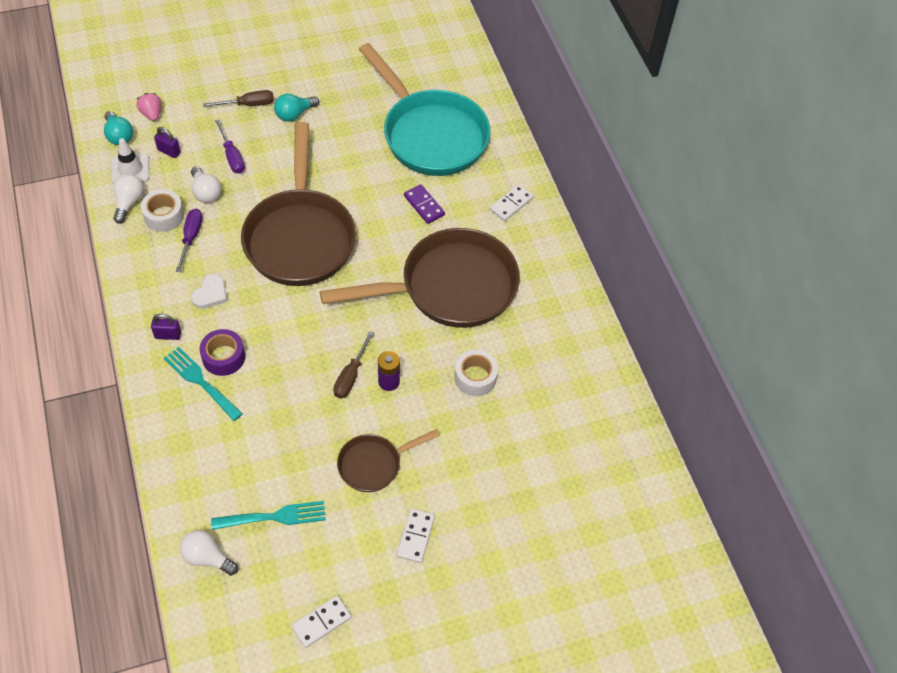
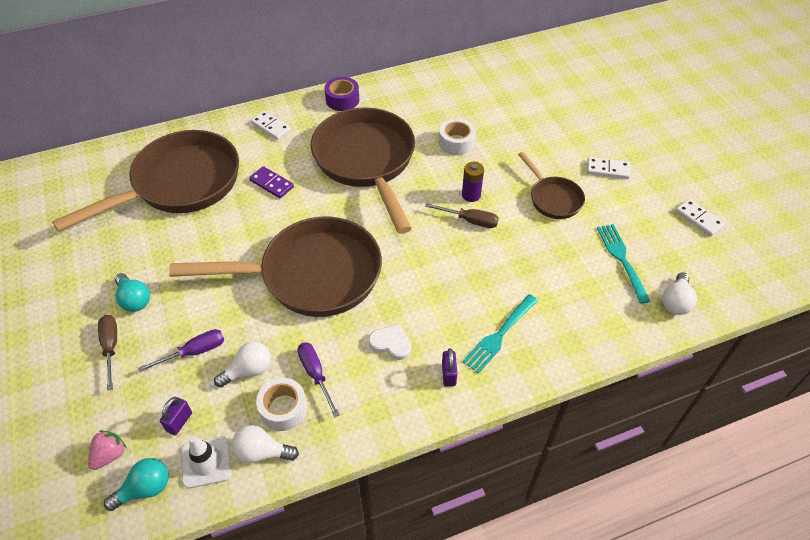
camera: 90 degrees left, 5 degrees down
(152, 114) = (110, 455): pink strawberry -> pink strawberry turned 150 degrees clockwise
(191, 238) = (315, 375): purple screwdriver -> purple screwdriver turned 60 degrees clockwise
(223, 357) = (467, 320): purple tape -> purple tape (342, 100)
(424, 205) = (271, 184): purple domino -> purple domino turned 75 degrees clockwise
(430, 134) = (179, 184): turquoise pan -> brown pan

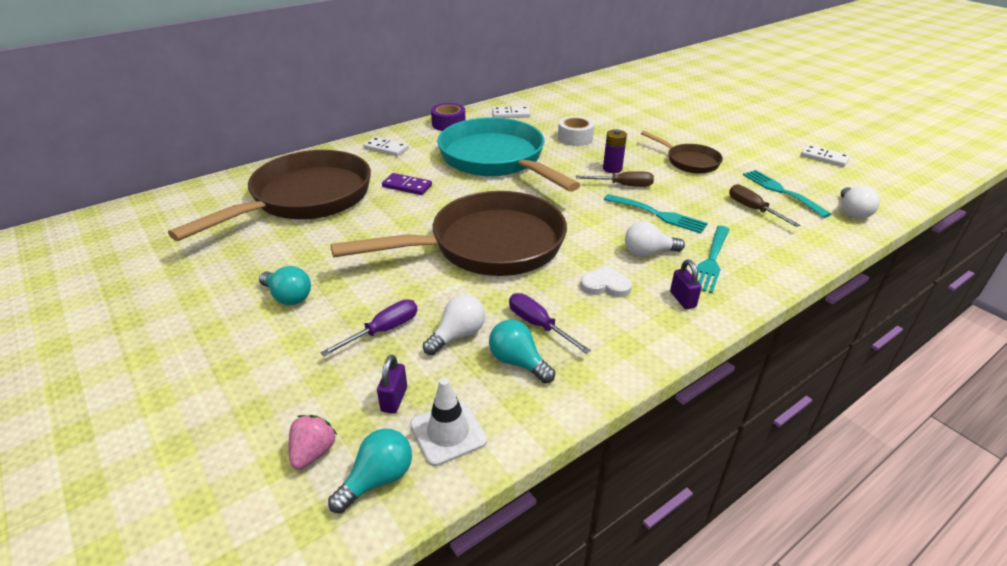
camera: 15 degrees left, 15 degrees down
(111, 347) = (274, 344): brown screwdriver -> brown screwdriver (753, 209)
(262, 452) = (514, 408): white light bulb -> white light bulb (648, 253)
(283, 409) = (518, 362): white tape -> turquoise light bulb
(366, 162) = (496, 160): brown pan -> turquoise pan
(482, 266) = (658, 214): none -> turquoise fork
(607, 169) = (722, 138): white domino -> white domino (511, 114)

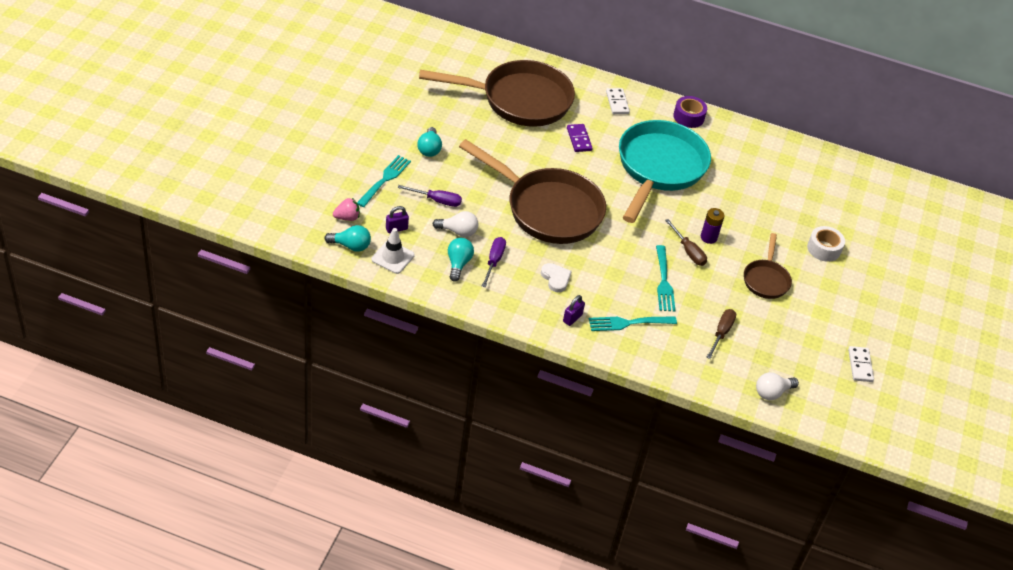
camera: 50 degrees right, 10 degrees up
(511, 114) = (744, 145): white domino -> none
(575, 138) = (739, 199): white tape -> white tape (824, 249)
(648, 253) = (610, 289): white light bulb -> none
(782, 191) = (767, 346): turquoise fork -> turquoise fork (385, 180)

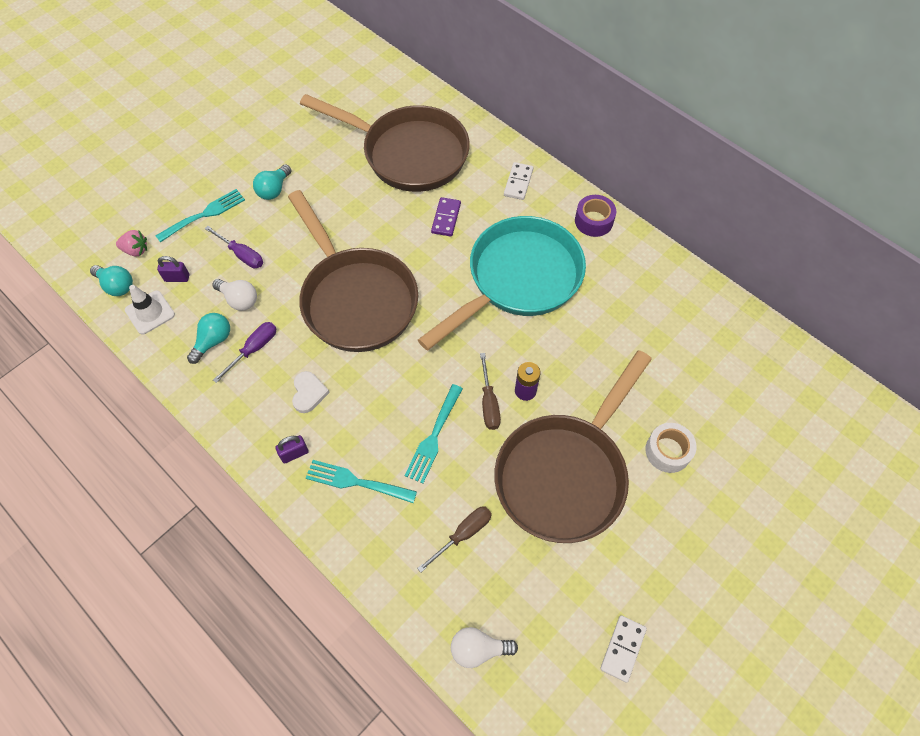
camera: 30 degrees right, 15 degrees up
(766, 279) = (565, 473): brown pan -> brown pan, size x2.04

